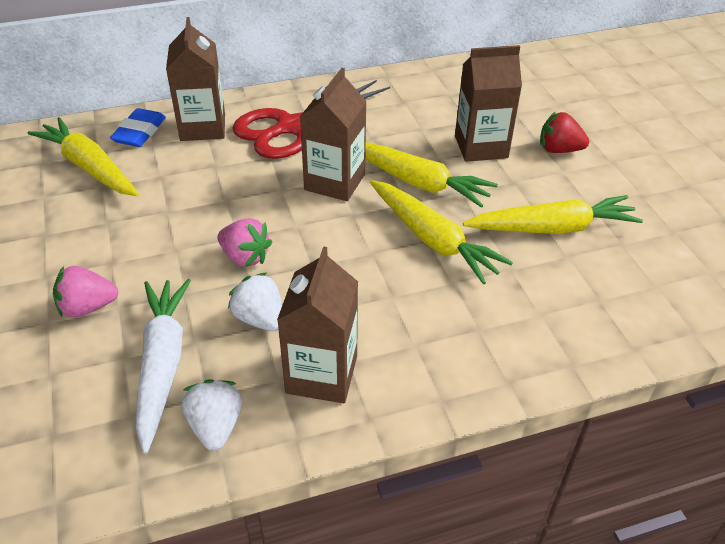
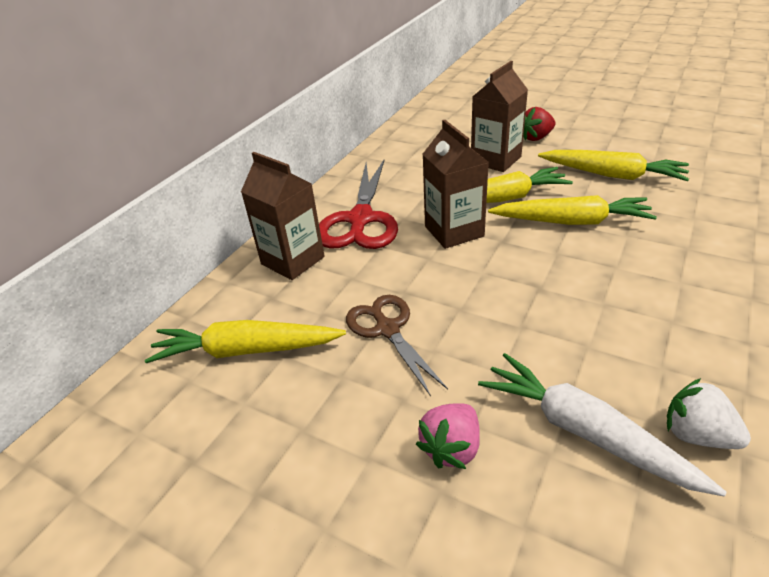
camera: 40 degrees left, 5 degrees down
(139, 132) = (244, 297): blue eraser -> none
(175, 215) = (387, 329): none -> brown scissors
(245, 257) = (491, 315): pink strawberry -> none
(260, 319) = (578, 343): white strawberry -> none
(321, 374) = (677, 342): brown carton -> none
(551, 228) = (611, 175): yellow carrot -> yellow carrot turned 75 degrees clockwise

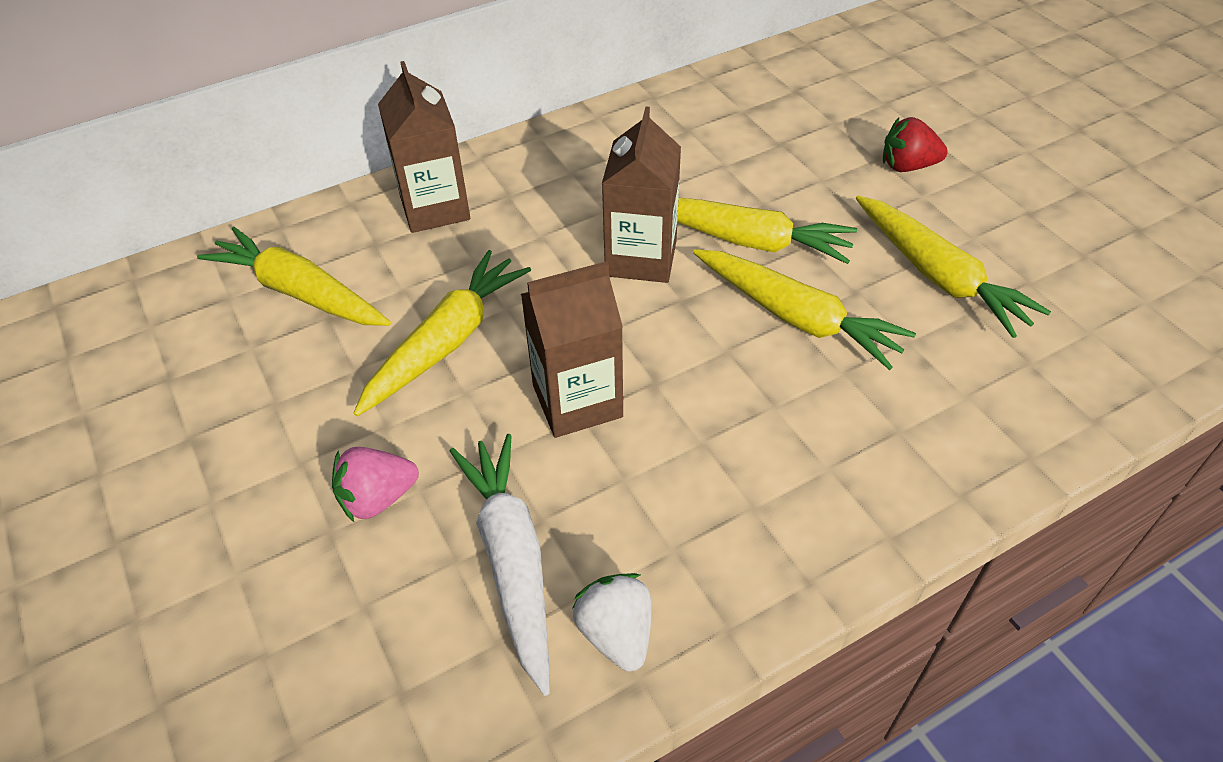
camera: 30 degrees right, 10 degrees up
(360, 219) = (555, 188): red scissors -> none
(387, 329) = (446, 342): brown scissors -> yellow carrot
(496, 160) = (809, 177): brown carton -> brown carton (577, 401)

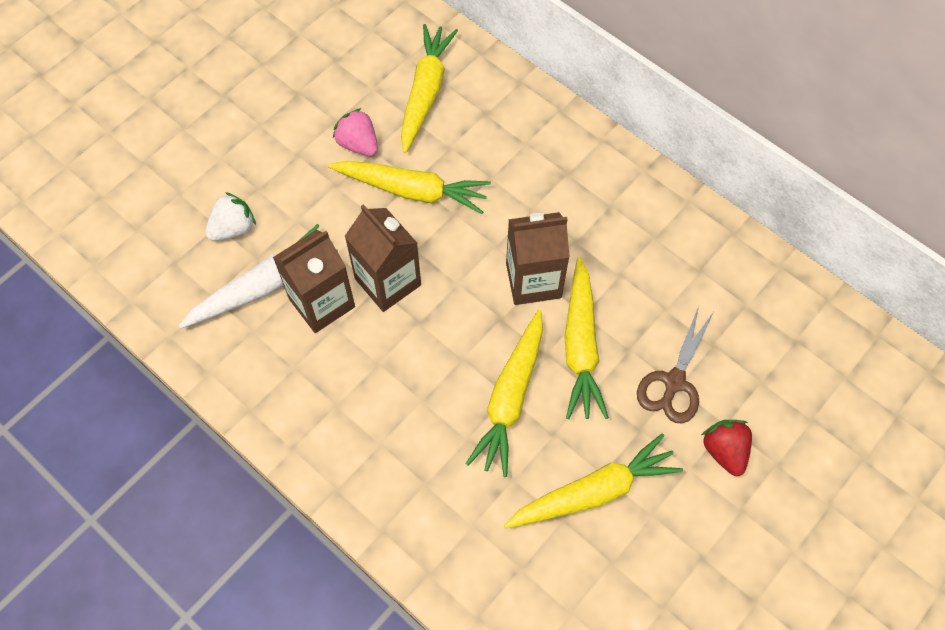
camera: 70 degrees right, 15 degrees up
(378, 498) = (284, 203): pink strawberry -> pink strawberry (358, 144)
(435, 208) = (534, 134): brown carton -> brown carton (322, 303)
(616, 633) = (231, 353): white strawberry -> white strawberry (233, 228)
(816, 180) = (674, 382): none -> brown scissors
(938, 275) = (593, 492): yellow carrot -> yellow carrot turned 150 degrees counterclockwise

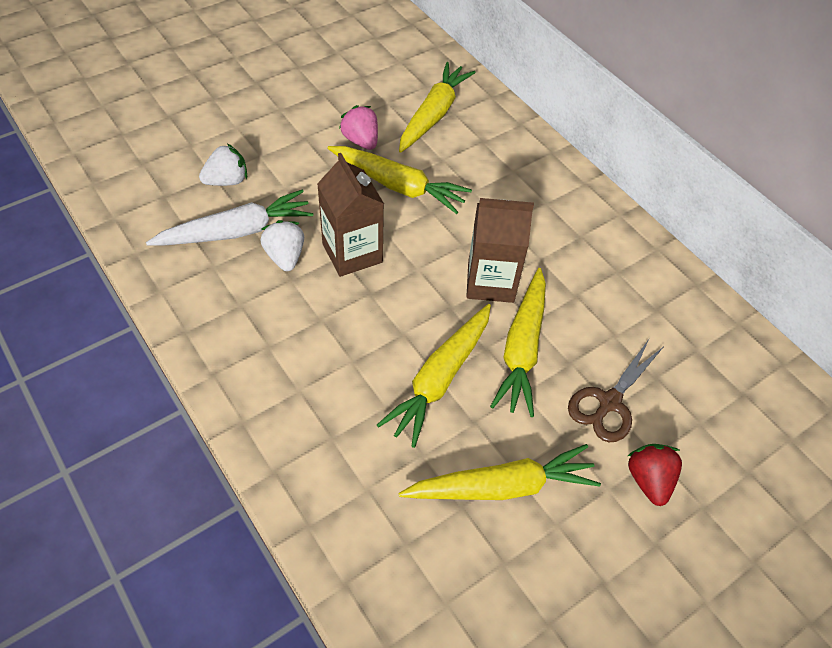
camera: 10 degrees right, 10 degrees down
(322, 303) = (285, 257): brown carton -> white strawberry

